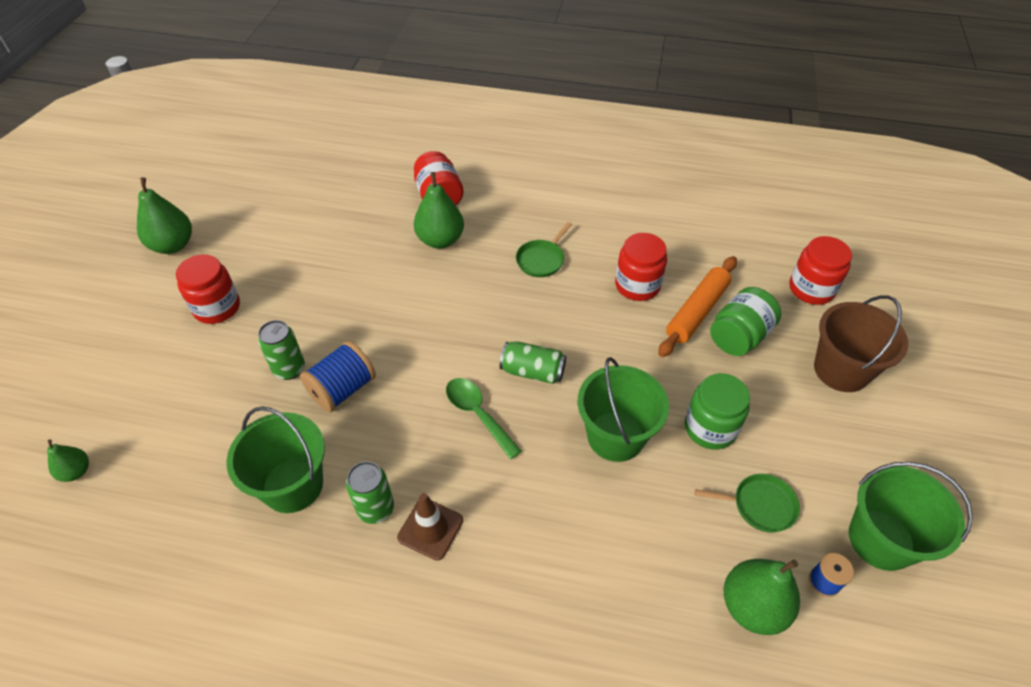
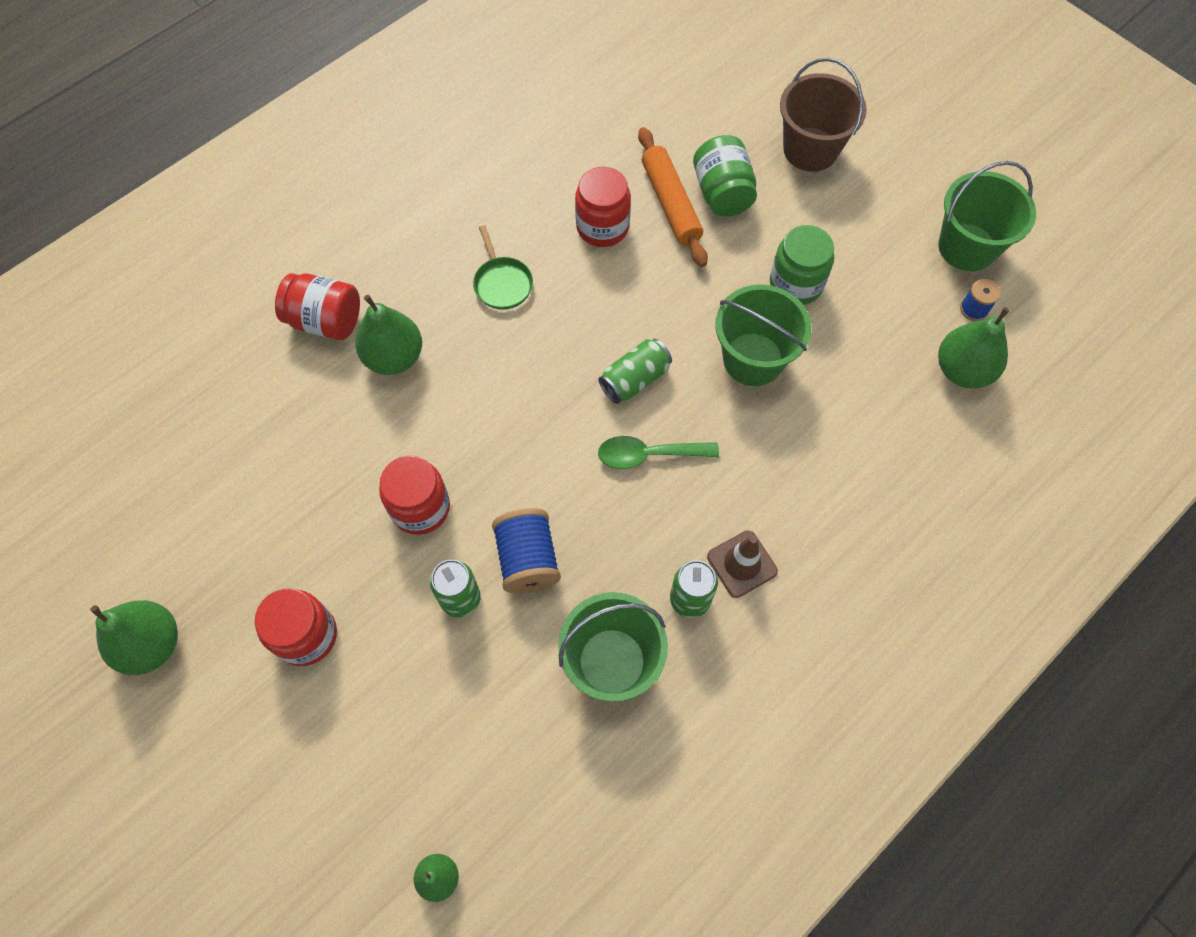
camera: 55 degrees left, 15 degrees up
(760, 505) = (887, 303): green pan -> none
(811, 289) = (715, 101): red jar -> red jar (420, 507)

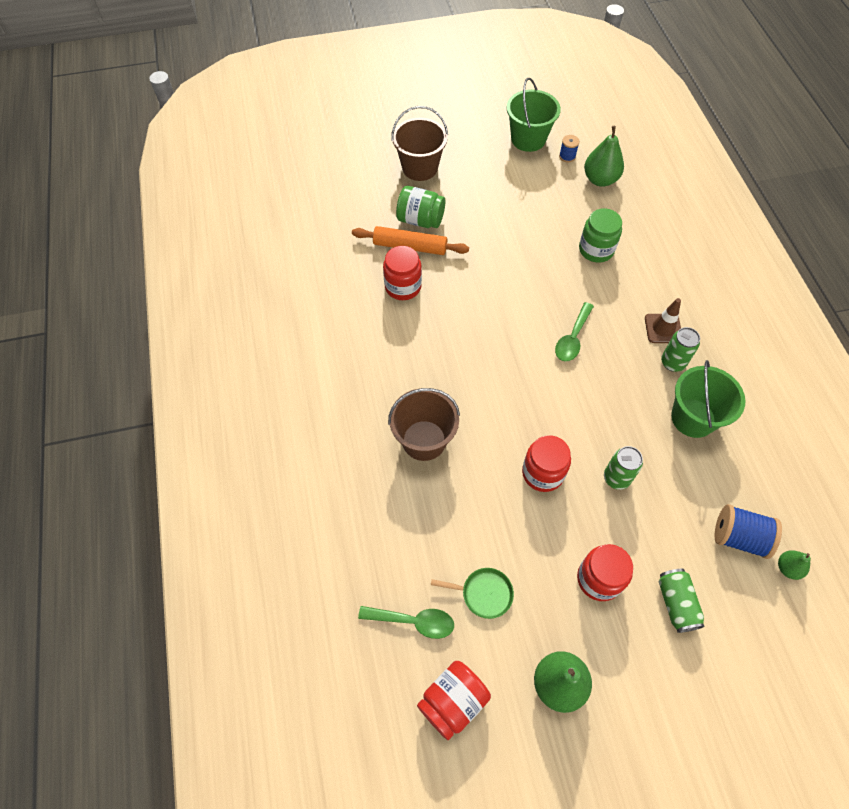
camera: 60 degrees left, 5 degrees down
(161, 457) = (413, 621): none -> green spoon
(326, 320) = (369, 469): red jar -> red jar (452, 701)
(394, 357) = (424, 440): green pear -> brown bucket
(502, 283) = (408, 356): green pan -> green pan (483, 593)
(528, 559) = (608, 430): blue spool -> blue spool (739, 537)
(635, 379) = (519, 321): green can -> green can (676, 603)
(753, 359) = (540, 261): green bucket -> none
(796, 284) = (503, 218): green jar -> green jar (596, 250)

